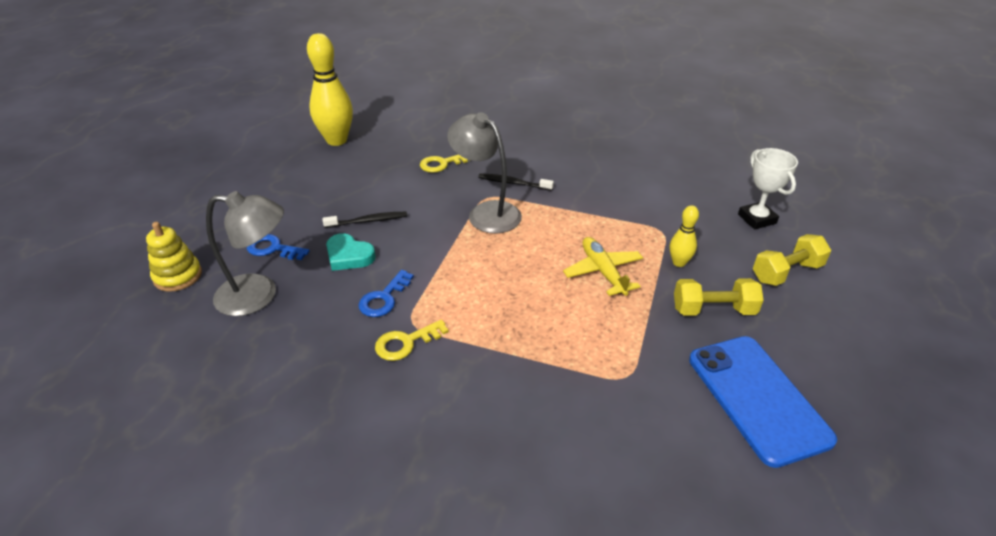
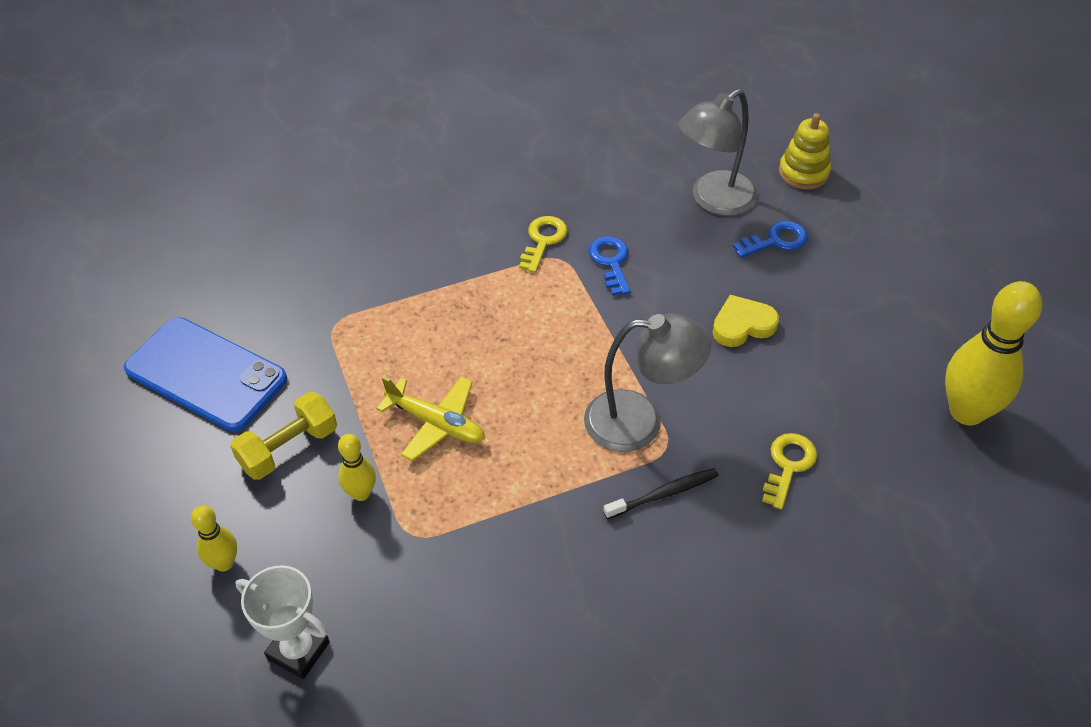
camera: 140 degrees right, 10 degrees up
(349, 256) = (700, 278): turquoise heart -> none
(368, 221) = (742, 325): black toothbrush -> yellow heart
(786, 272) = (224, 563): yellow dumbbell -> yellow bowling pin

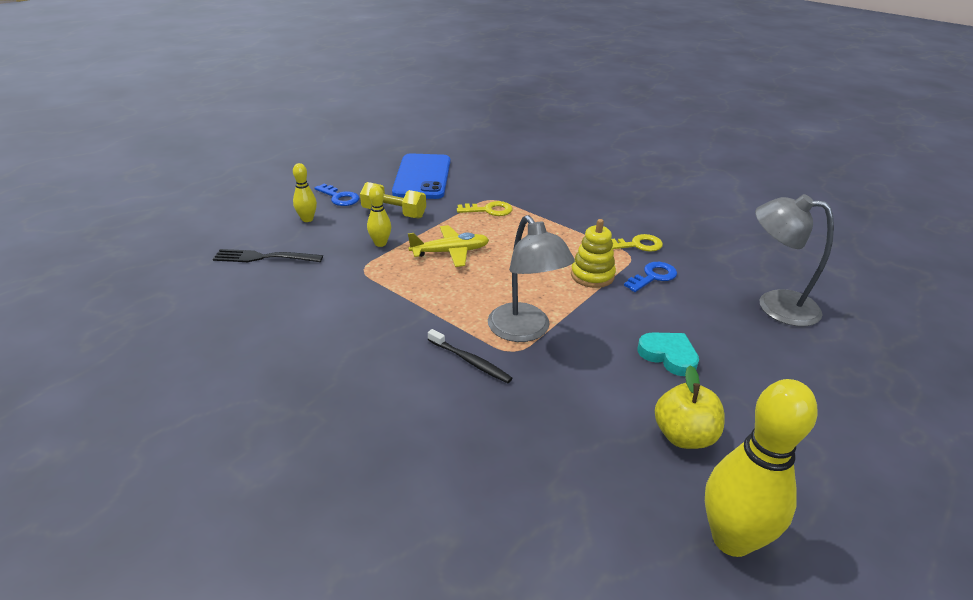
camera: 60 degrees right, 15 degrees down
(298, 650) = (263, 257): white trophy -> black fork
(436, 424) = (450, 252): yellow plane -> yellow plane turned 105 degrees counterclockwise
(742, 325) = (668, 356): yellow heart -> turquoise heart
(776, 241) = (778, 349): blue key -> blue key (339, 197)
(788, 465) = (552, 422): yellow key -> yellow key (489, 210)
(803, 173) = (875, 344): yellow stacking toy -> yellow stacking toy (592, 275)
(849, 377) = (684, 436): none -> yellow apple

